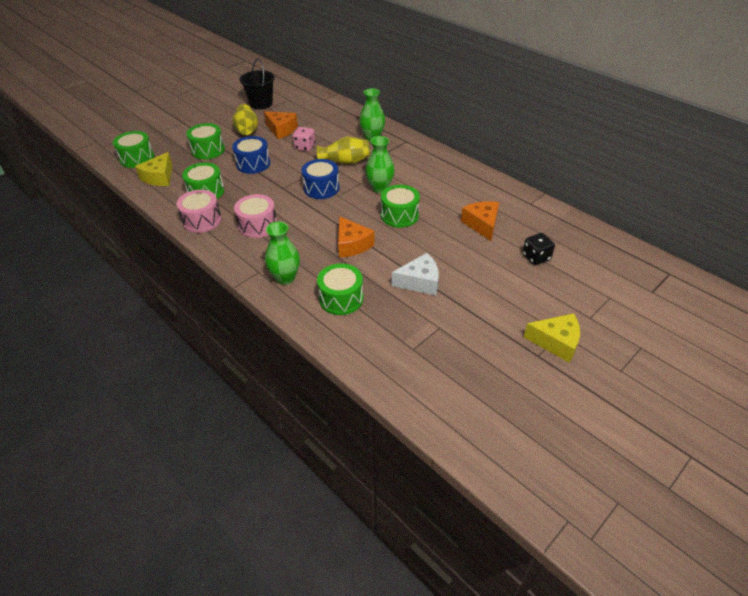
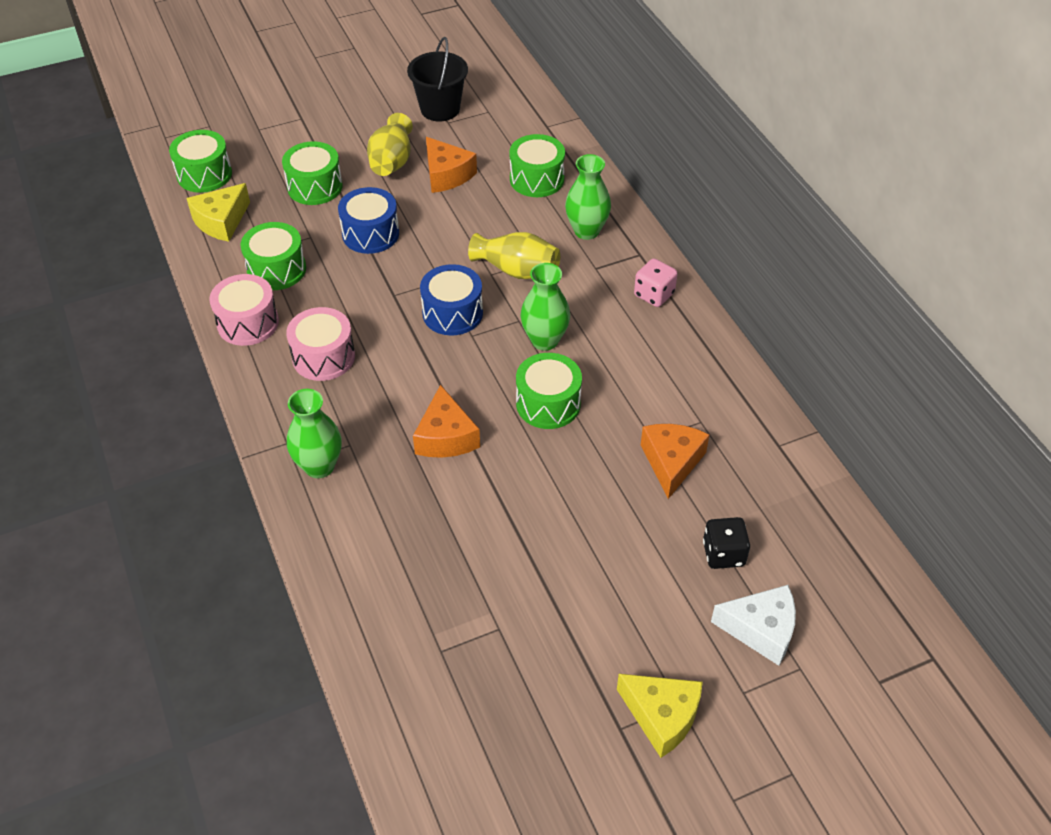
camera: 20 degrees right, 5 degrees up
(305, 147) = (467, 221): pink dice -> pink dice (654, 294)
(341, 298) = (381, 529): green drum -> green drum (537, 179)
(420, 282) = (513, 538): white cheese -> white cheese (761, 630)

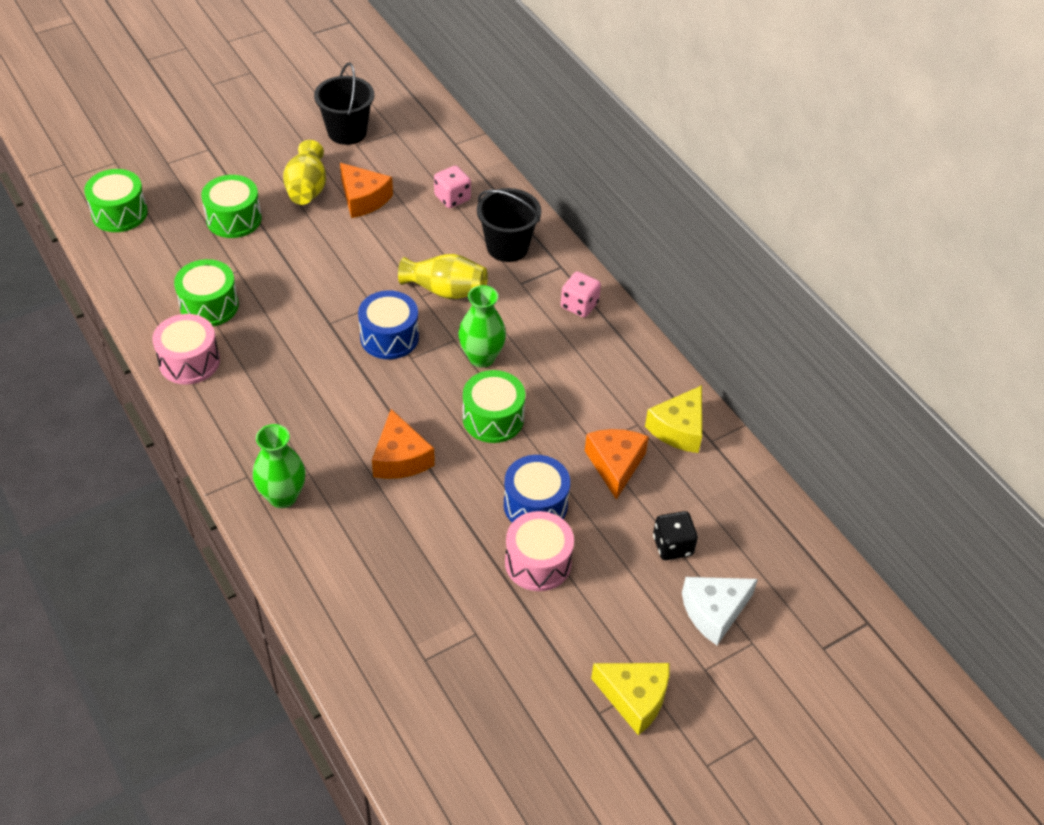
camera: 10 degrees left, 0 degrees up
(221, 221) = (145, 260): yellow cheese -> yellow cheese (679, 429)
(323, 357) = (270, 390): pink drum -> pink drum (538, 562)
(370, 234) = (297, 263): blue drum -> blue drum (535, 505)
(537, 179) = (452, 198): green drum -> pink dice
(586, 231) = (507, 247): green vase -> black bucket
(761, 630) = (714, 612): white cheese -> white cheese turned 150 degrees clockwise

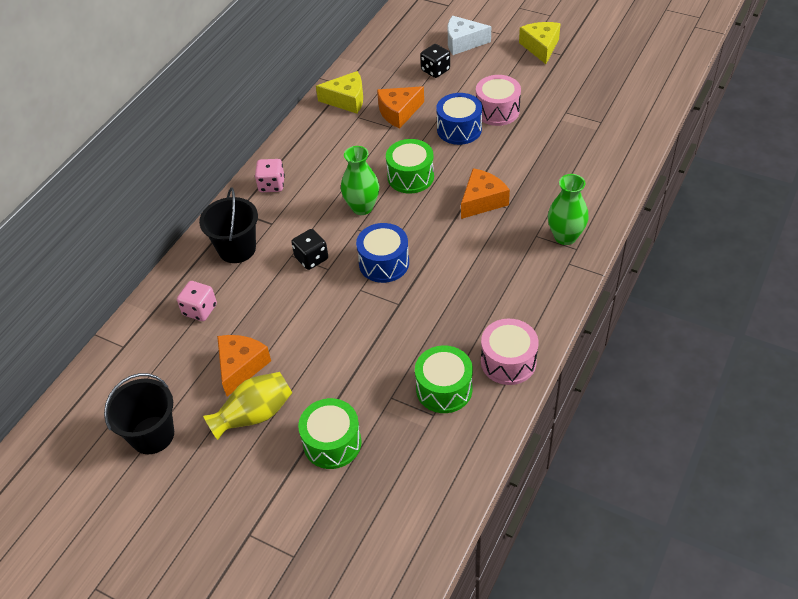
camera: 115 degrees left, 0 degrees up
(119, 213) = (391, 541): green drum -> none
(445, 290) = (311, 258): yellow vase -> black dice
(714, 612) = (463, 42): white cheese -> white cheese turned 150 degrees clockwise

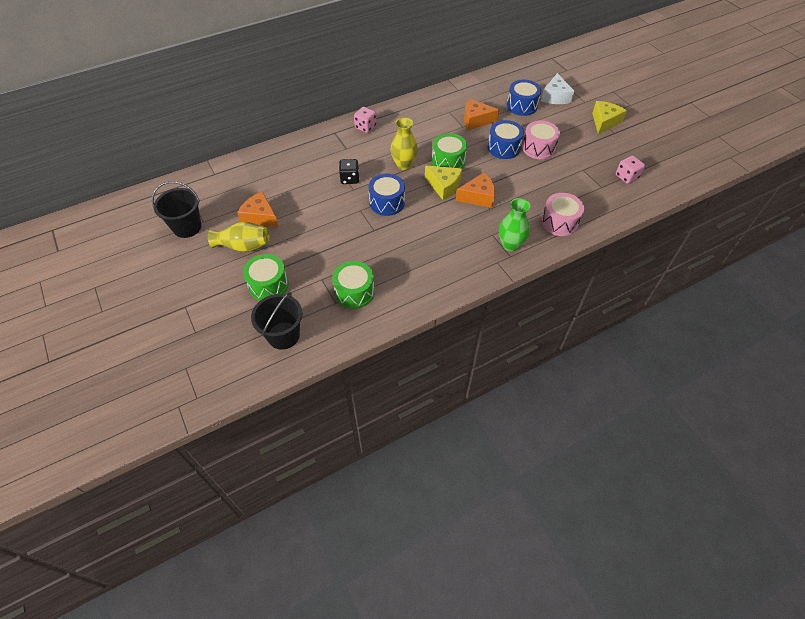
camera: 30 degrees right, 5 degrees up
(200, 310) = (267, 175): pink dice -> pink dice (626, 176)
(237, 249) = (315, 153): black bucket -> black bucket (283, 335)
(241, 367) = (260, 217): orange cheese -> orange cheese turned 105 degrees counterclockwise
(346, 100) = (451, 99): yellow cheese -> yellow cheese (444, 186)
(362, 207) = (404, 165): green vase -> yellow vase
(435, 70) = (522, 106): black dice -> blue drum
(463, 42) = (555, 97): white cheese -> white cheese turned 120 degrees counterclockwise
(508, 361) = (405, 298): pink drum -> pink drum (559, 222)

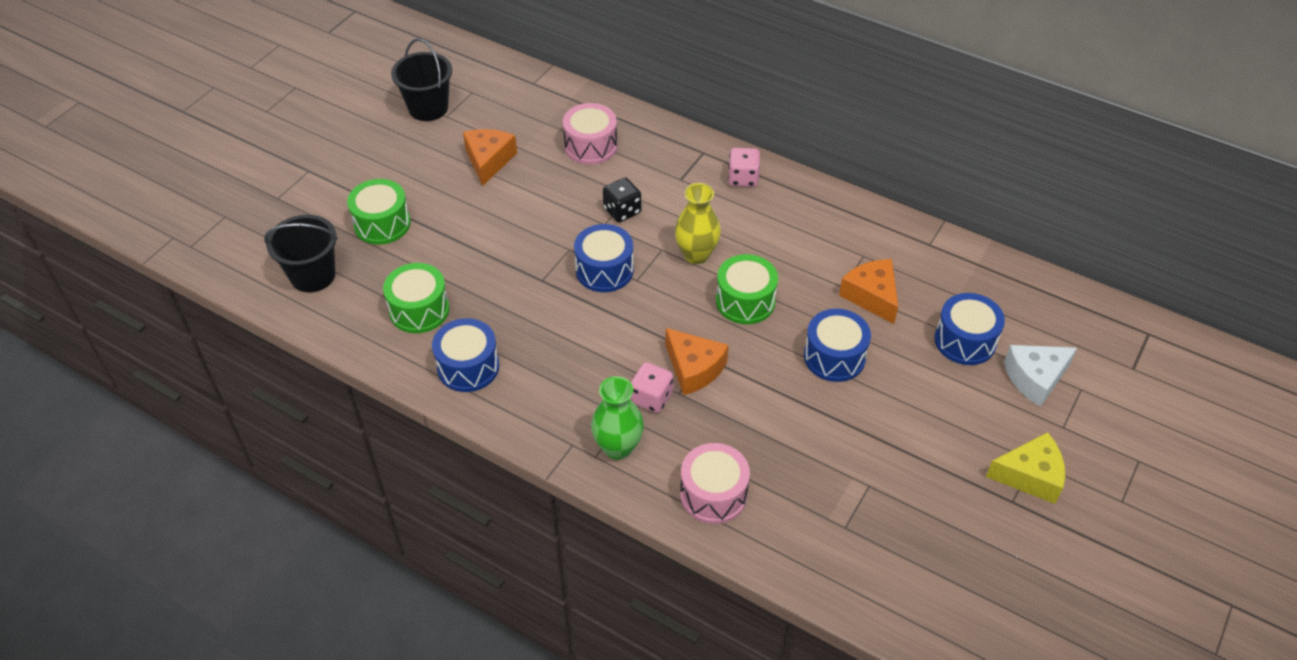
camera: 60 degrees right, 5 degrees down
(244, 246) = (430, 171): yellow vase -> none
(414, 285) = (468, 367): none -> blue drum
(444, 186) = (686, 319): yellow cheese -> none
(538, 148) = (873, 403): pink drum -> pink drum (590, 146)
(626, 176) = (903, 557): pink dice -> pink dice (651, 398)

